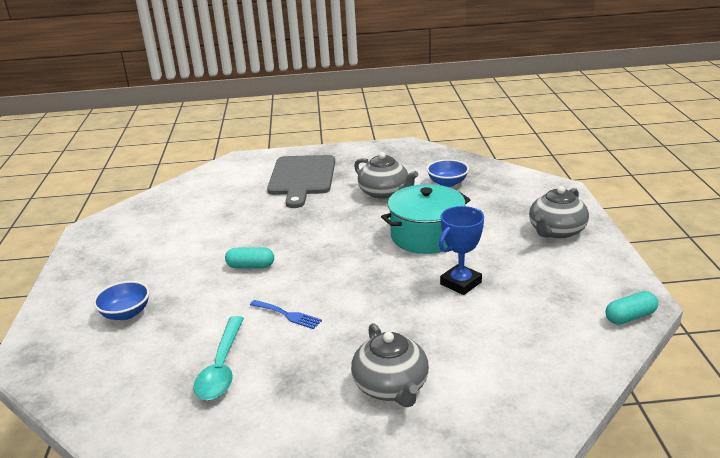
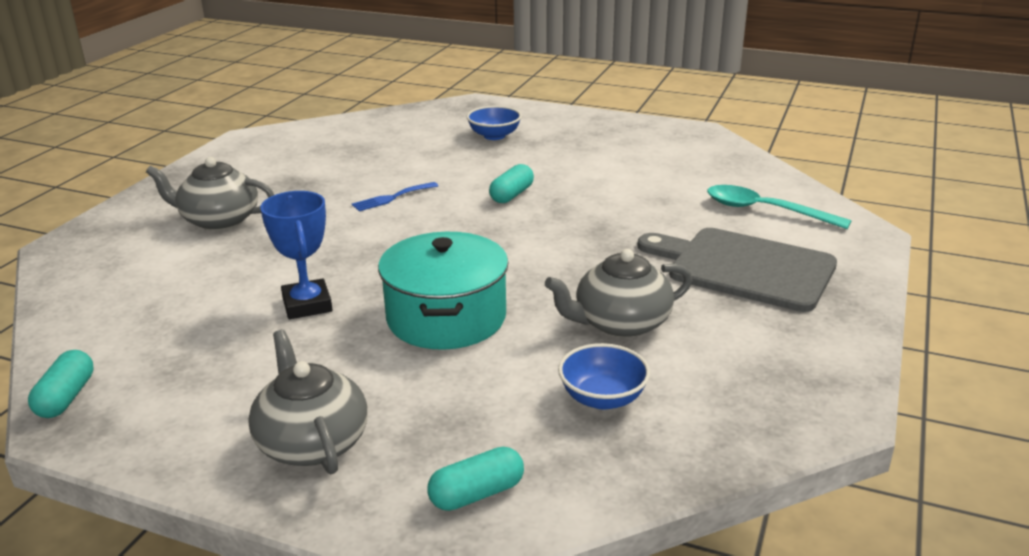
camera: 115 degrees right, 0 degrees up
(221, 368) = (356, 161): turquoise spoon -> turquoise spoon (764, 210)
(533, 189) = (477, 494): none -> turquoise capsule

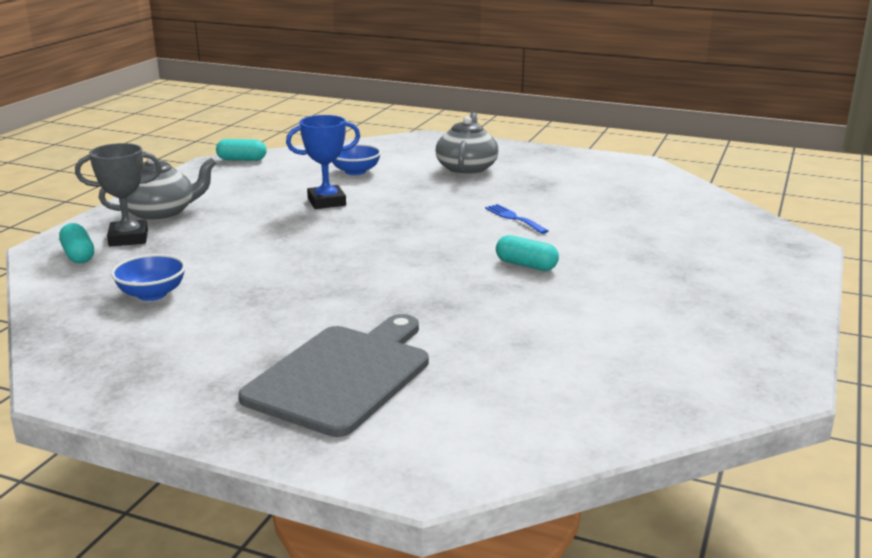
camera: 90 degrees right, 5 degrees down
(413, 456) = (128, 238): none -> grey trophy
(446, 318) = (291, 243): turquoise pot -> none
(494, 136) = (692, 257): blue bowl -> blue bowl (355, 171)
(620, 323) = (256, 306): grey teapot -> none
(764, 210) = (494, 407): turquoise spoon -> none

